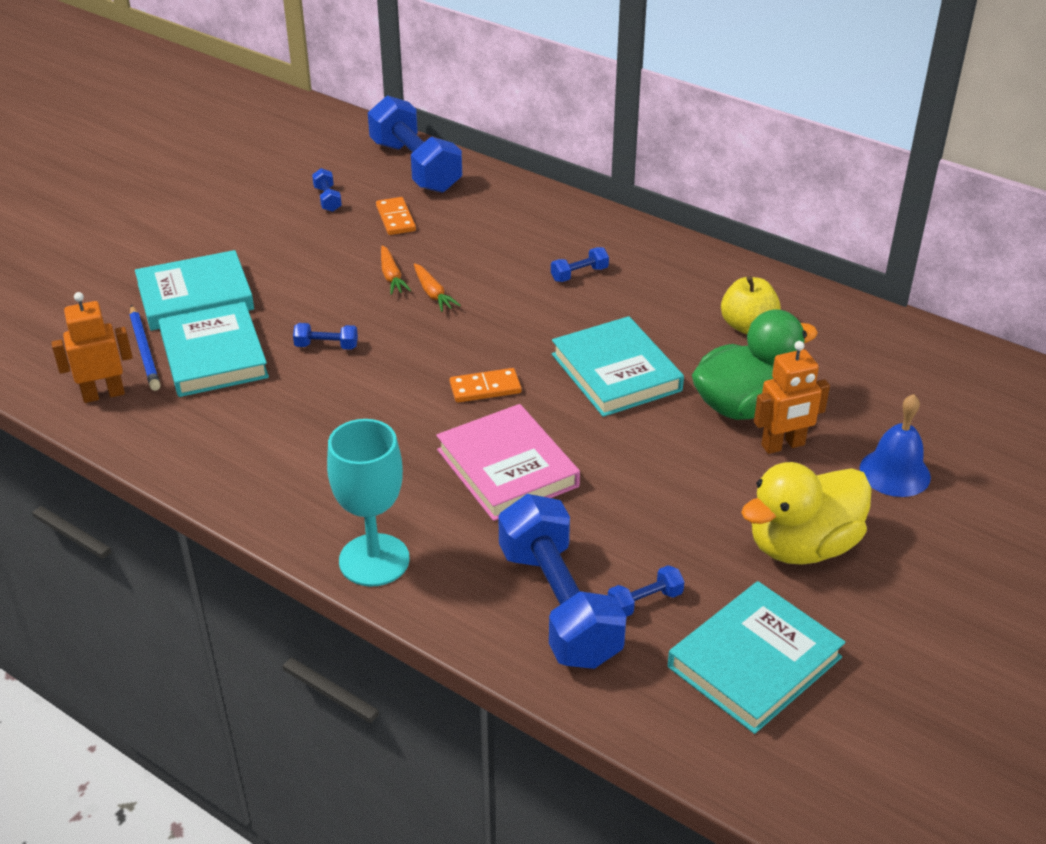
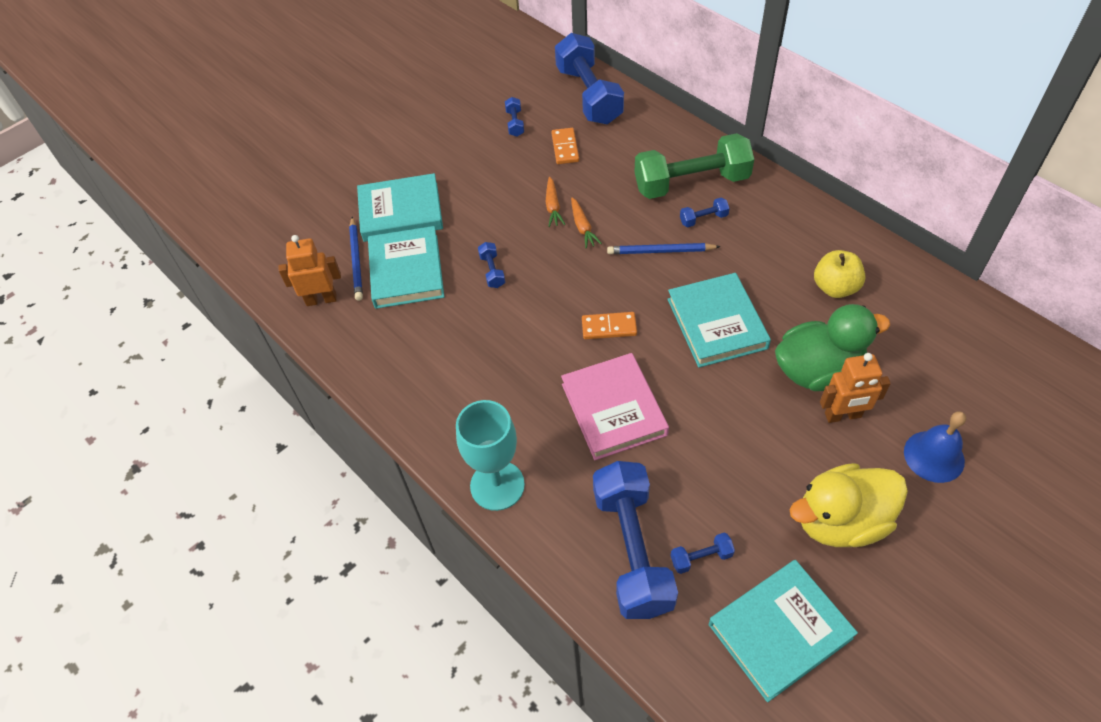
camera: 15 degrees right, 15 degrees up
(326, 346) = (492, 271): blue dumbbell -> blue dumbbell turned 60 degrees clockwise
(534, 309) = (661, 251): none -> blue pencil
(558, 241) = (691, 183): none -> green dumbbell

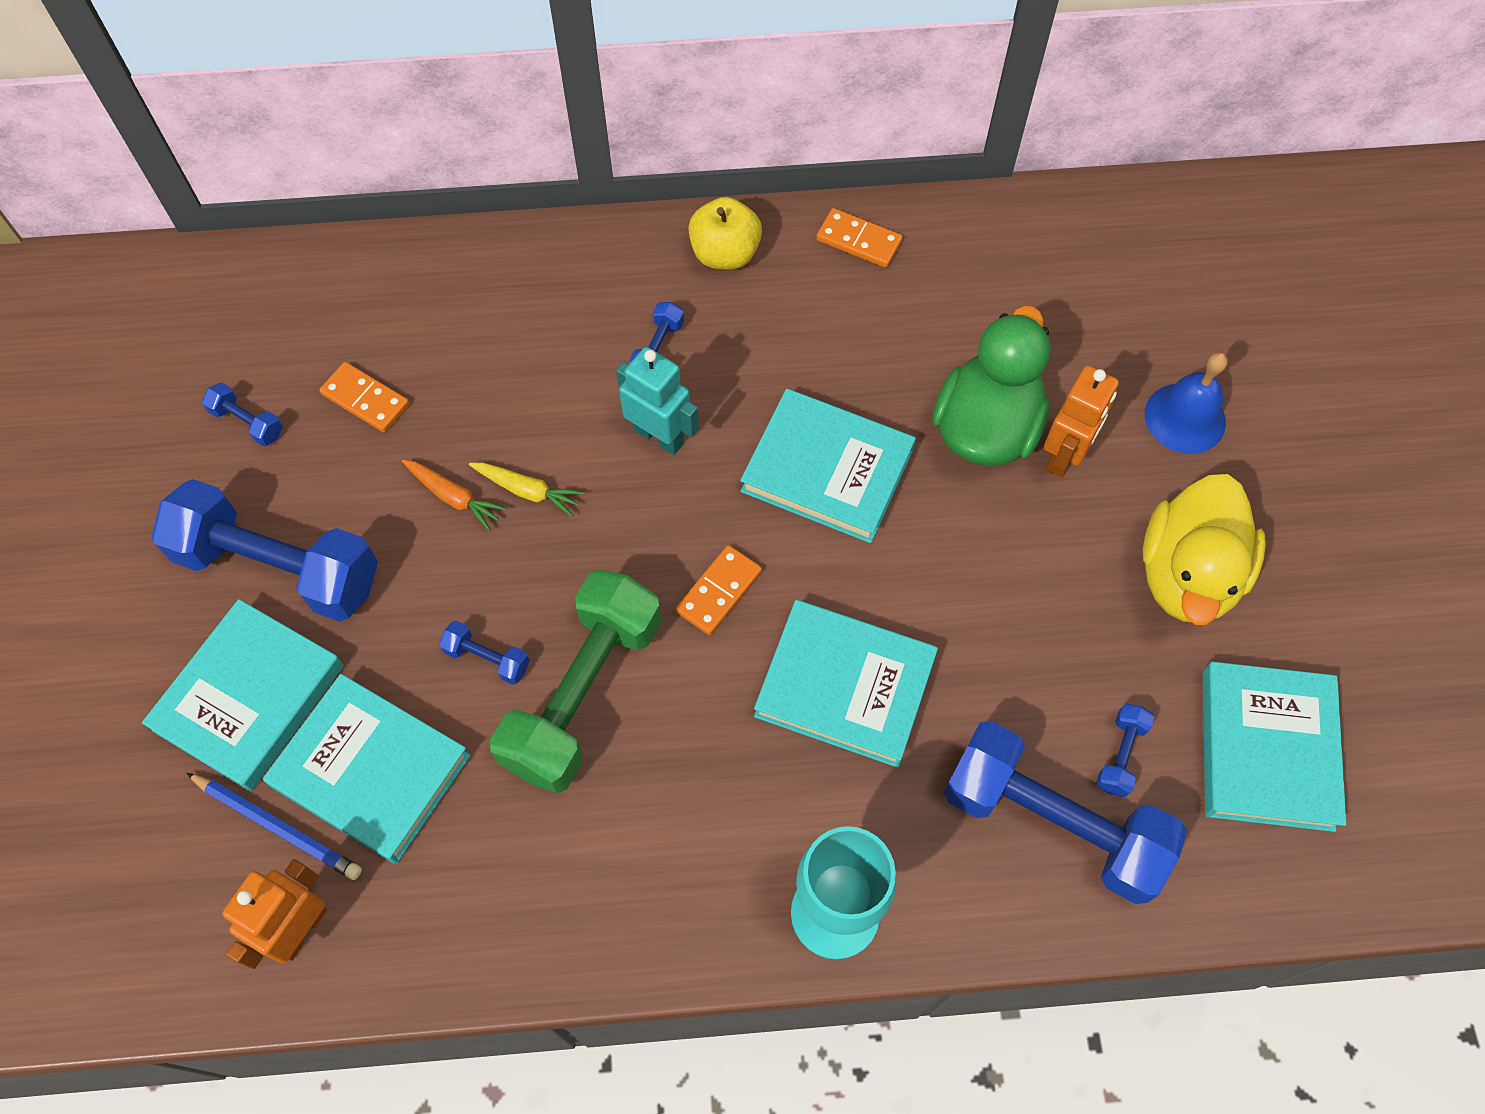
camera: 55 degrees left, 10 degrees up
(582, 227) = (527, 491): orange carrot -> yellow carrot
(588, 95) = (302, 295): blue dumbbell -> blue dumbbell (279, 568)
(613, 409) = (845, 686): pink book -> turquoise book
(661, 251) = (659, 436): blue pencil -> turquoise robot
(691, 183) = (587, 312): green dumbbell -> green dumbbell (583, 694)
(835, 287) = (893, 309): yellow apple -> yellow apple (725, 253)
(855, 248) = (859, 240): none -> orange domino

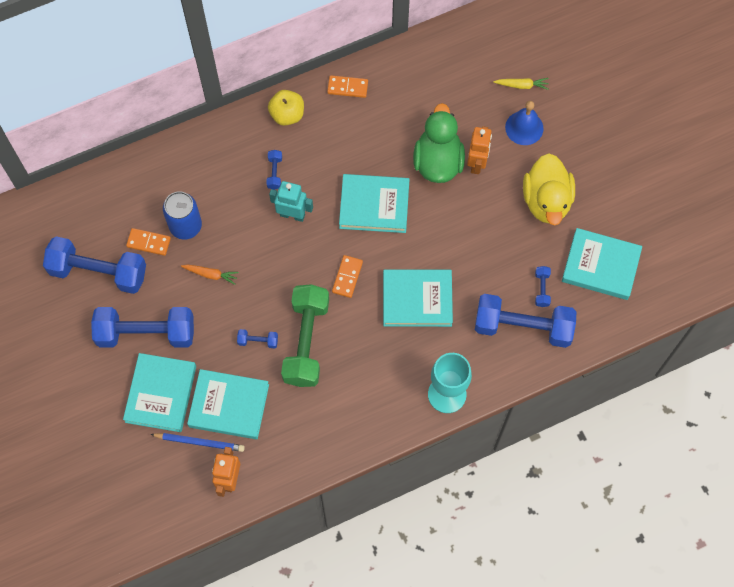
camera: 20 degrees left, 5 degrees up
(247, 422) = (98, 272): blue dumbbell -> blue dumbbell, size x2.45
(448, 391) = (185, 226): none -> blue can
(527, 491) = (243, 260): yellow carrot -> yellow carrot (521, 85)
(1267, 749) = (601, 266): turquoise book -> turquoise book turned 60 degrees counterclockwise

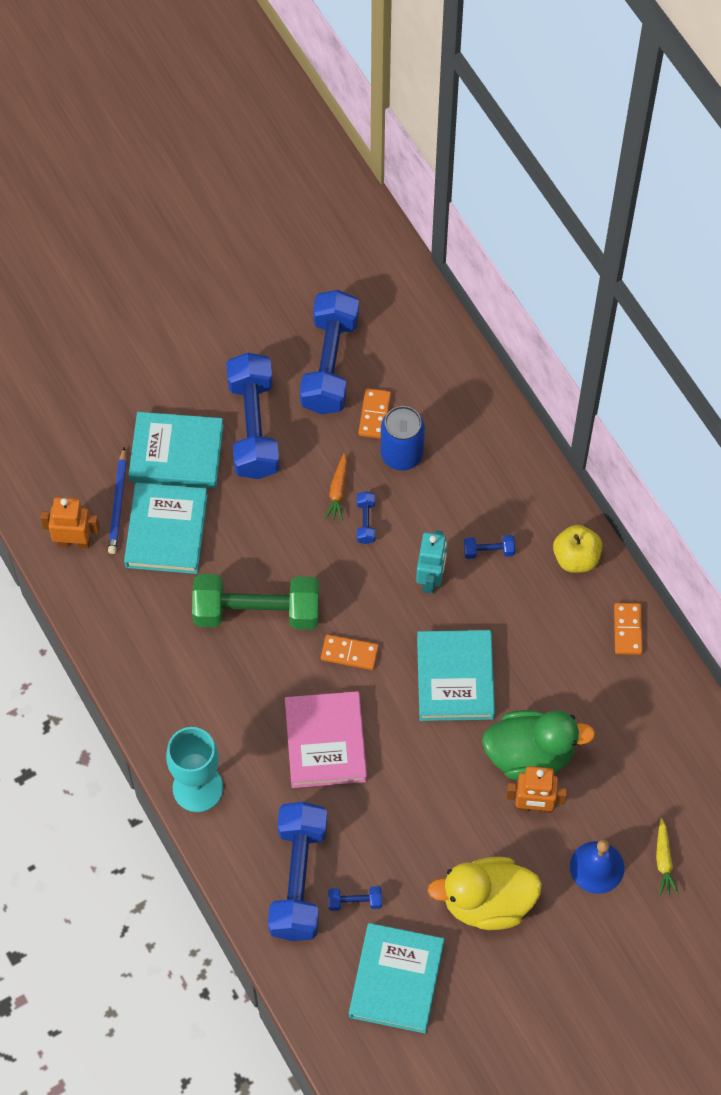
camera: 85 degrees right, 5 degrees down
(258, 341) = (253, 555): blue dumbbell -> blue dumbbell (365, 522)
(417, 300) = (325, 742): turquoise book -> pink book

